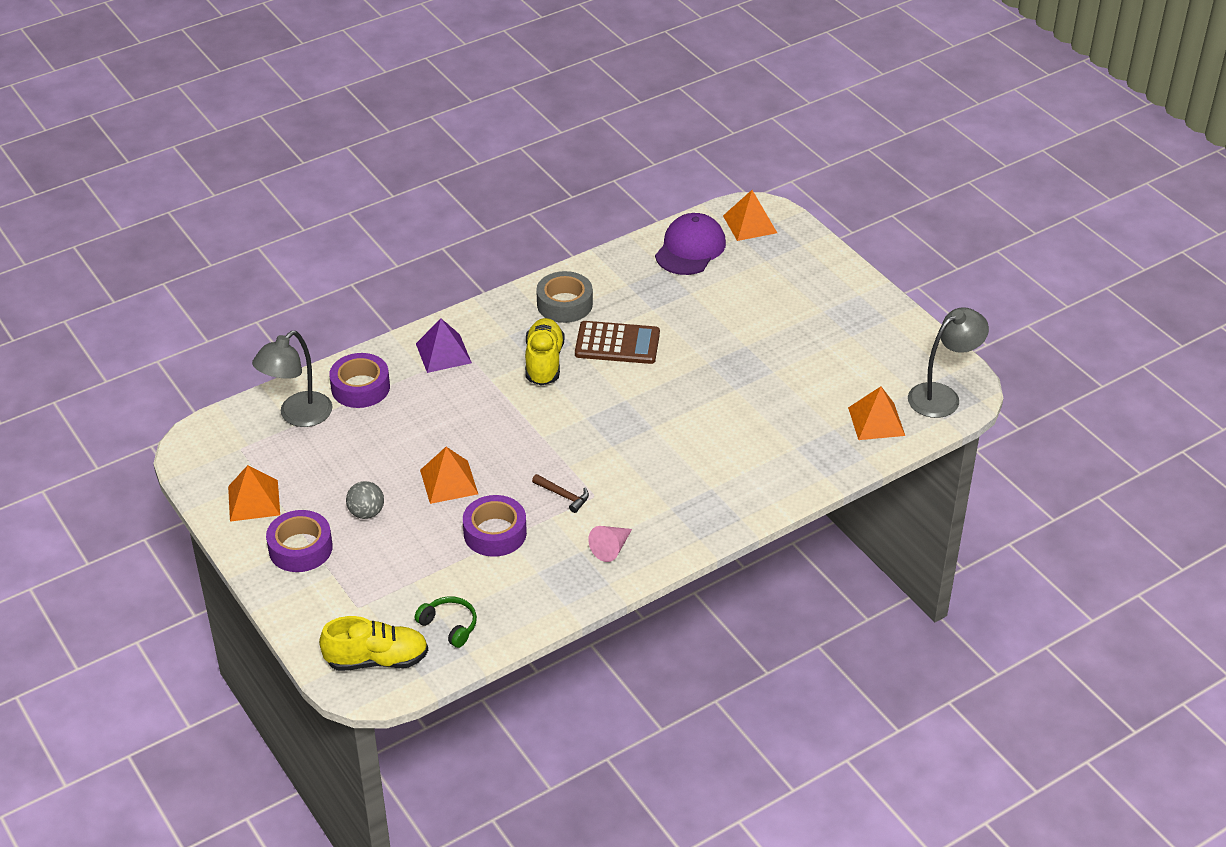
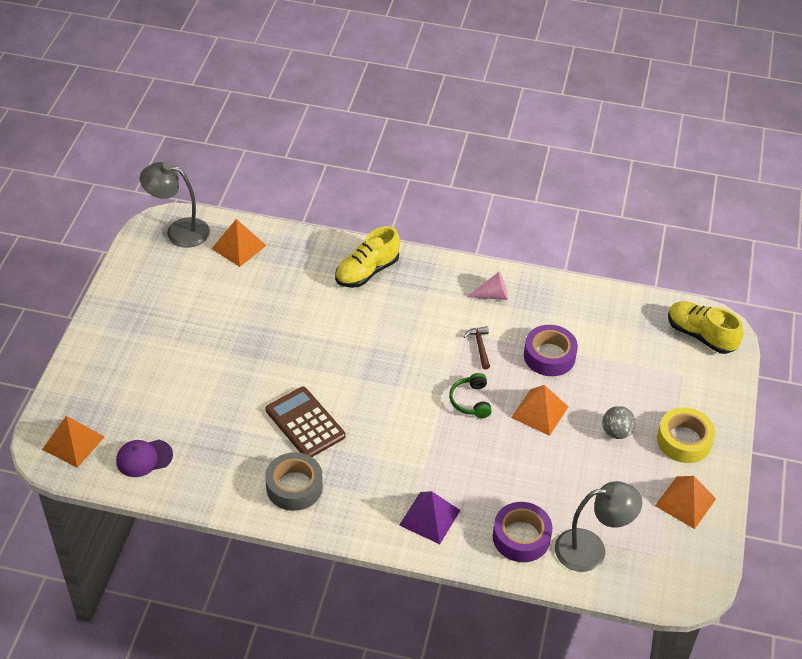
camera: 135 degrees left, 5 degrees up
(300, 548) = (684, 440): purple tape -> yellow tape
(449, 625) = (637, 323): green headphones -> green headphones (470, 401)
(544, 362) = (371, 449): yellow shoe -> yellow shoe (367, 271)
(690, 248) = (144, 458): purple cap -> purple cap, size x0.65

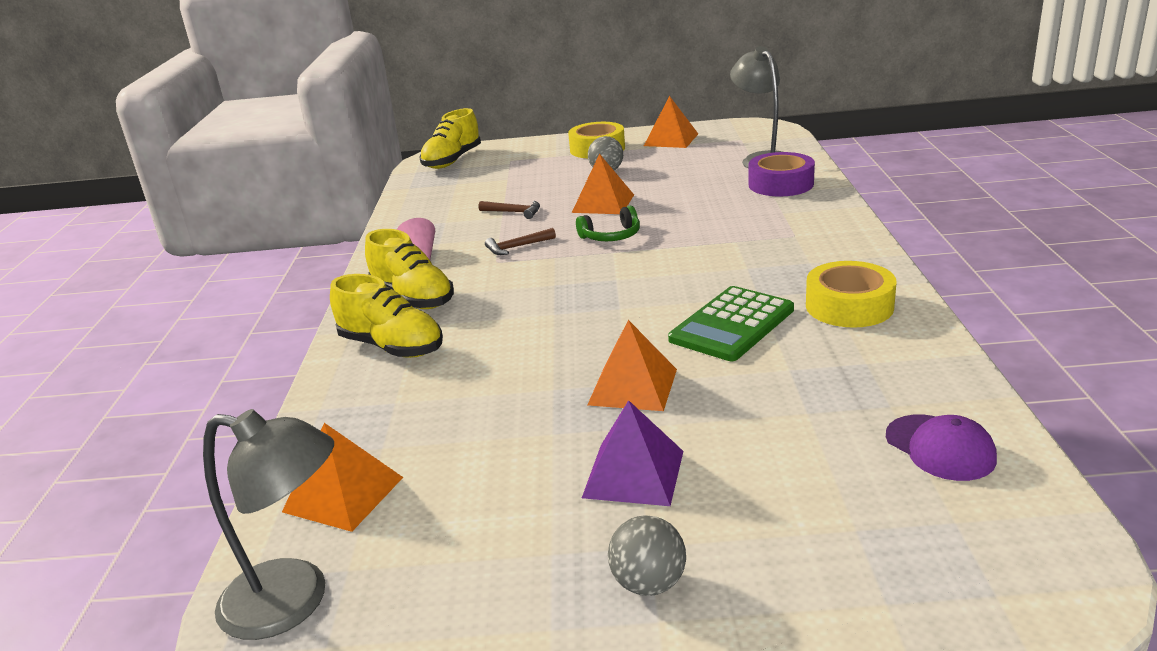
camera: 100 degrees left, 20 degrees down
(73, 443) = (1001, 551): orange pyramid -> orange pyramid (632, 386)
(125, 330) = (648, 584): none -> grey ball
(179, 231) = (294, 602): grey lamp -> grey lamp turned 75 degrees counterclockwise
(294, 487) = (849, 306): grey tape -> yellow tape
(305, 423) = (732, 325): brown calculator -> green calculator
(426, 285) = (413, 298): none -> yellow shoe
(430, 517) = (804, 224): purple pyramid -> purple pyramid (633, 473)
(549, 356) = (514, 212): purple tape -> brown hammer

